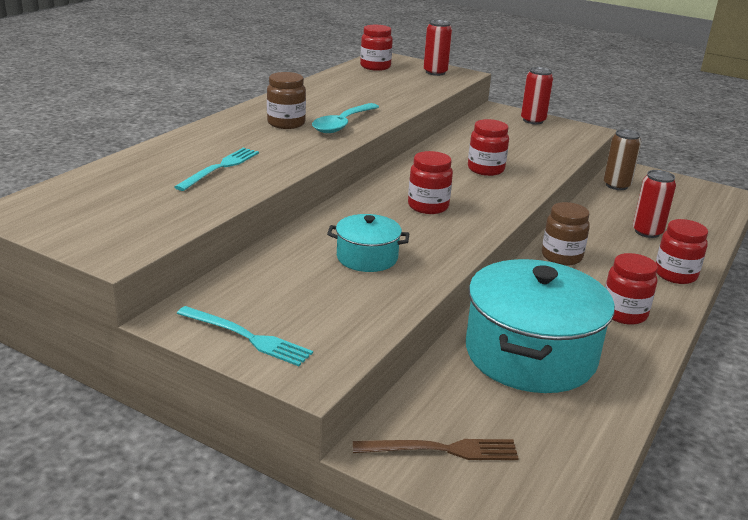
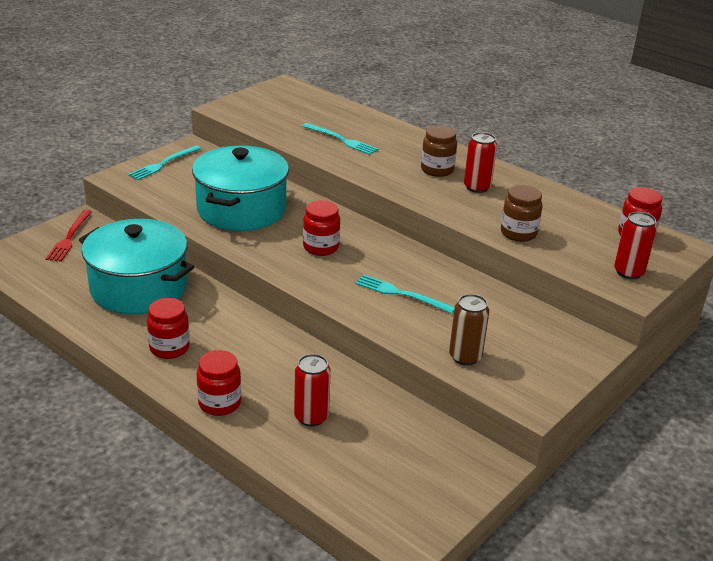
camera: 100 degrees right, 5 degrees up
(342, 124) = (436, 194): turquoise spoon -> none
(367, 258) = (241, 209): turquoise pot -> turquoise pot, size x1.99
(441, 450) = (69, 237): brown fork -> red fork
(485, 169) = (401, 294): red jar -> turquoise fork
(533, 120) = (561, 364): red can -> red can (477, 187)
(561, 257) = (272, 341): brown jar -> brown jar (518, 233)
(616, 185) = (437, 435): brown can -> brown can (465, 357)

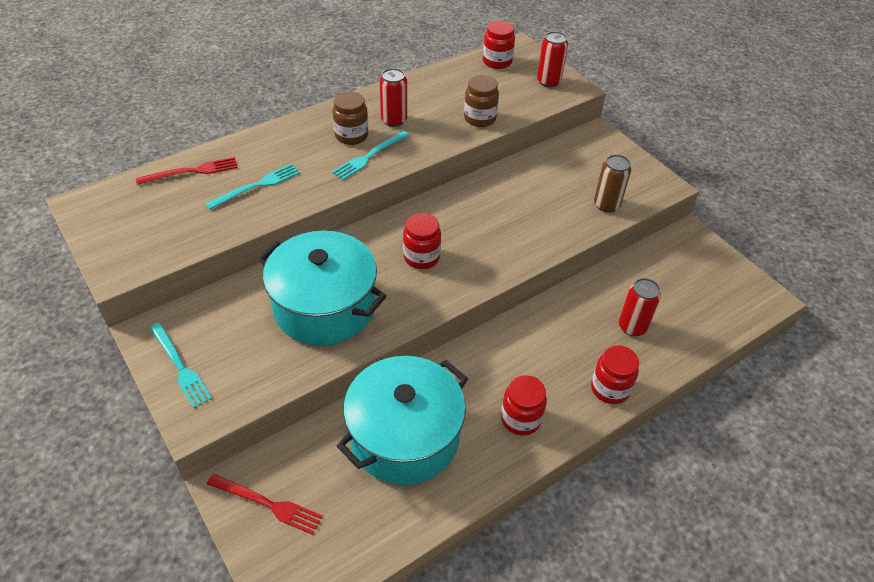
camera: 75 degrees left, 15 degrees up
(343, 113) = (191, 171): none -> red fork
(401, 294) = (512, 220): turquoise fork -> turquoise fork (369, 156)

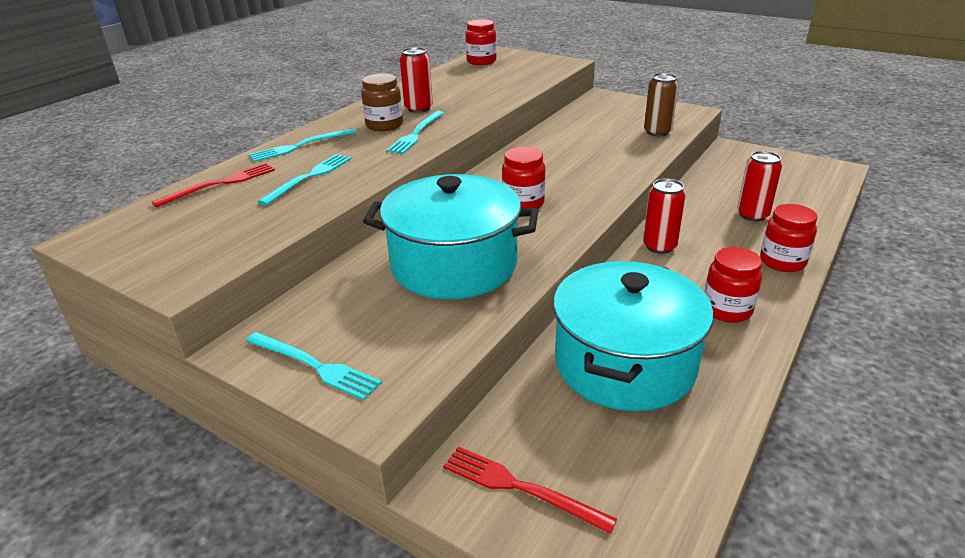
camera: 20 degrees left, 15 degrees down
(267, 504) = (520, 488): red fork -> red fork turned 150 degrees counterclockwise
(272, 142) = (300, 146): none -> turquoise fork
(480, 118) = (501, 92): brown jar -> none
(548, 81) = (539, 63): red can -> red can (659, 246)

